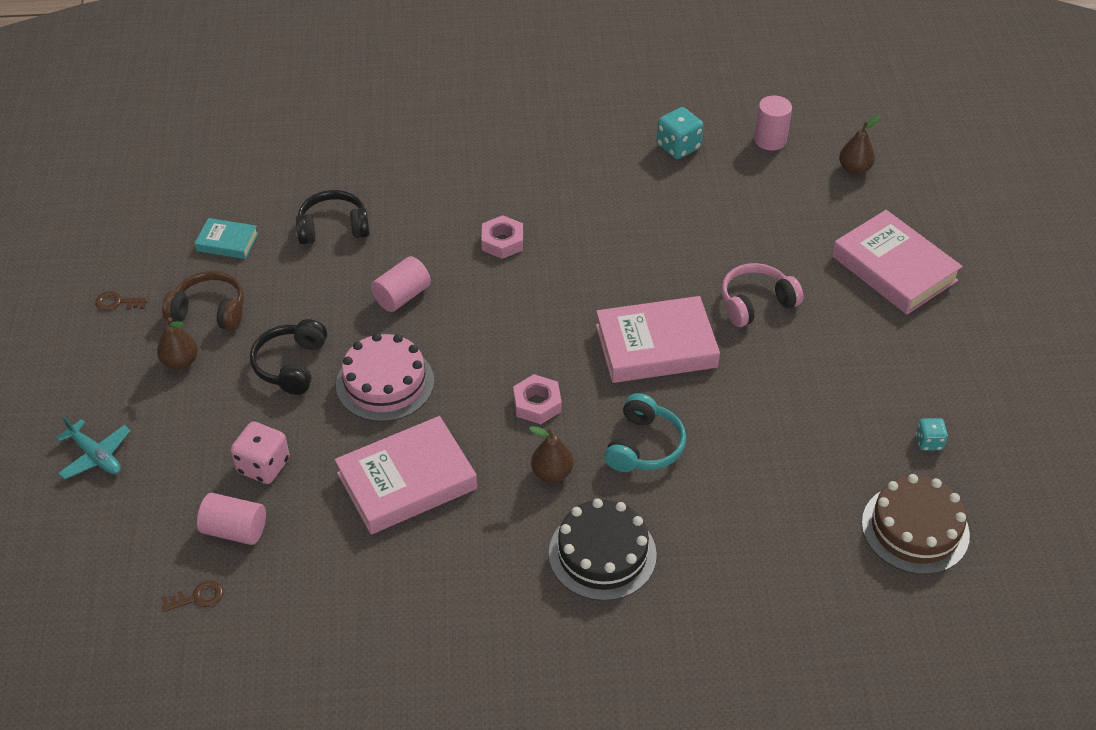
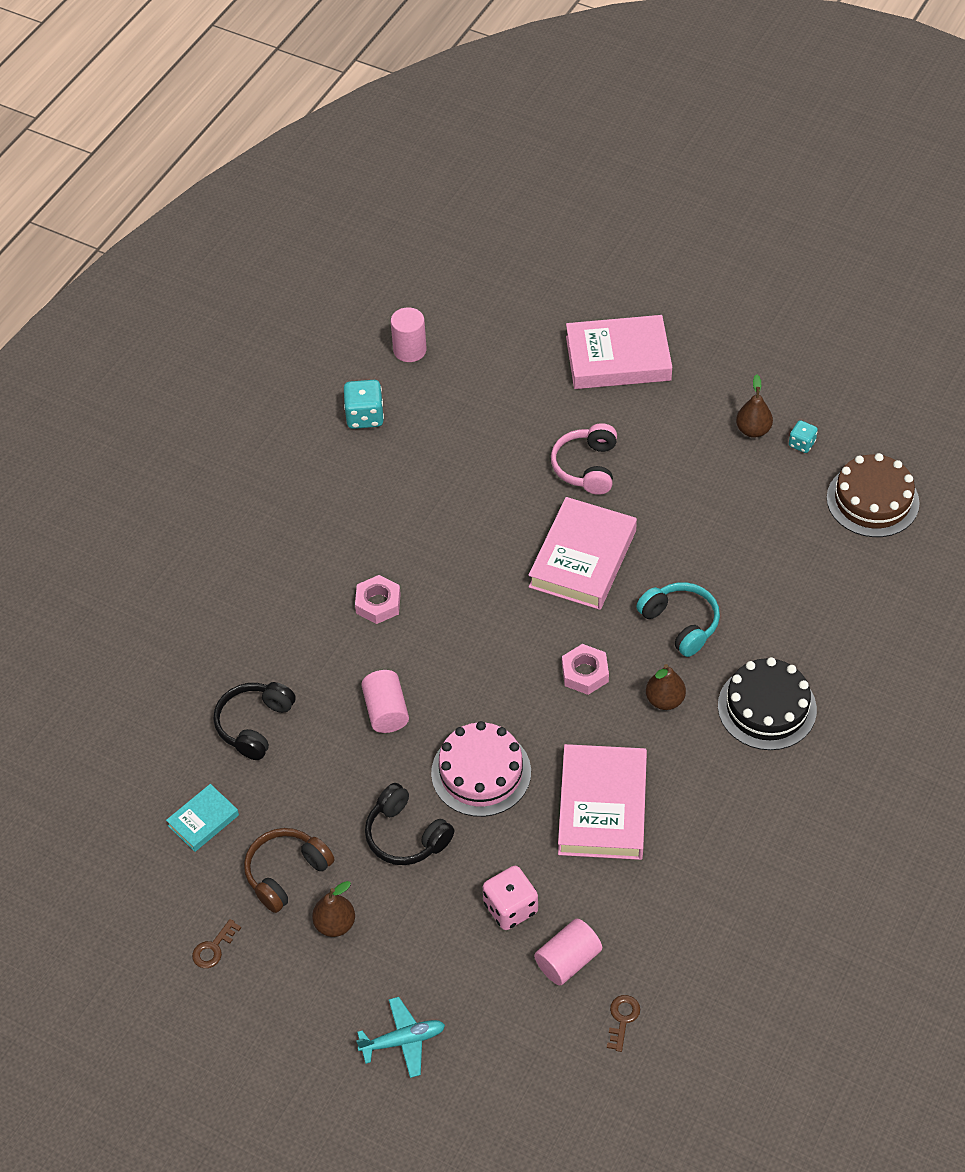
camera: 55 degrees left, 5 degrees up
(854, 169) = (490, 316): brown pear -> brown pear (753, 430)

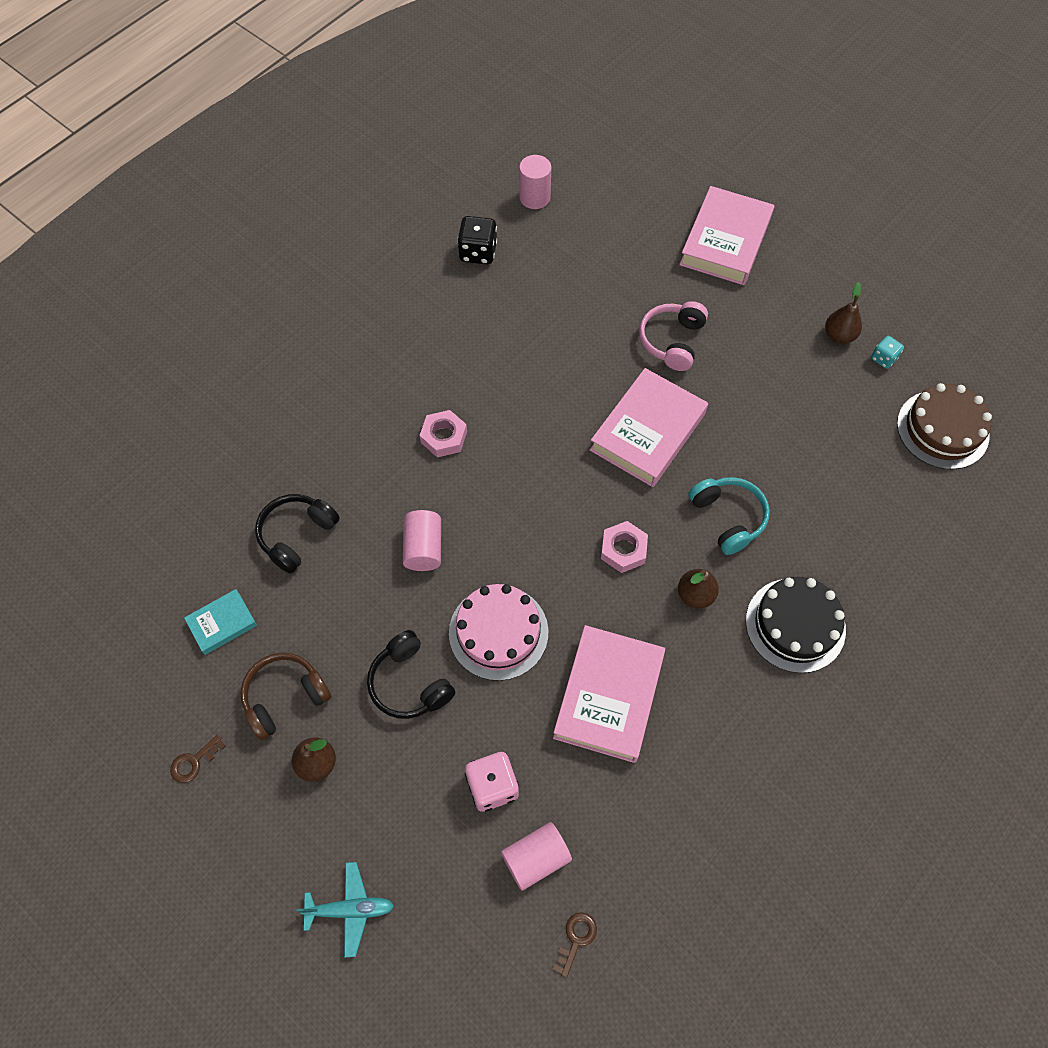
camera: 10 degrees right, 10 degrees up
(365, 416) = (478, 252): turquoise dice -> black dice
(618, 358) = (725, 241): pink book -> pink book turned 75 degrees counterclockwise

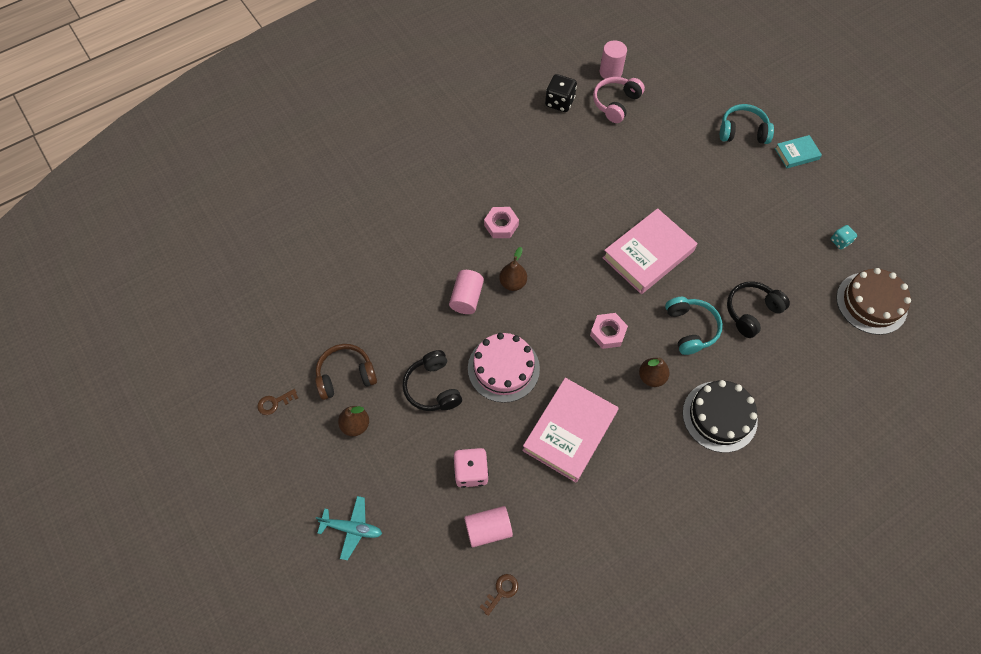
camera: 15 degrees right, 0 degrees up
(222, 623) = (317, 315): turquoise book -> turquoise book (796, 154)
(297, 535) = (382, 268): black headphones -> black headphones (751, 312)
(672, 341) = (683, 194): pink headphones -> pink headphones (615, 103)
(725, 241) = (742, 131): pink book -> turquoise headphones
(839, 335) = (810, 217): brown pear -> brown pear (513, 283)

